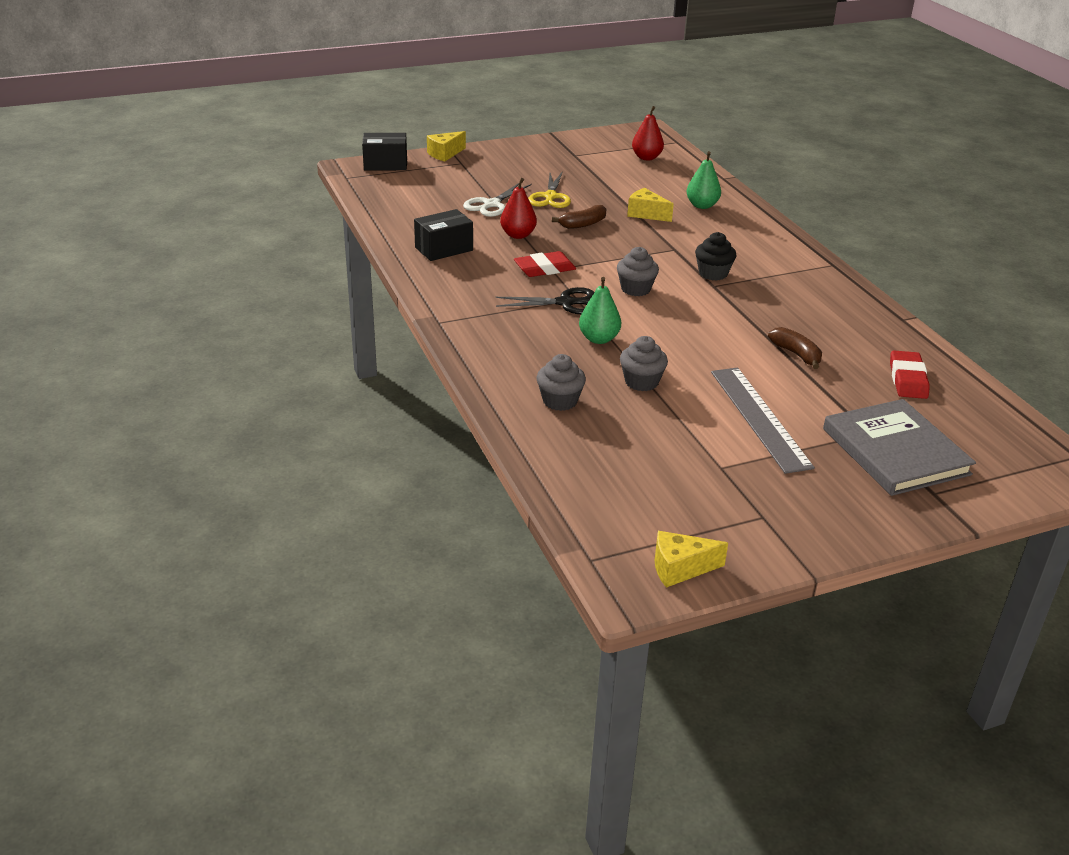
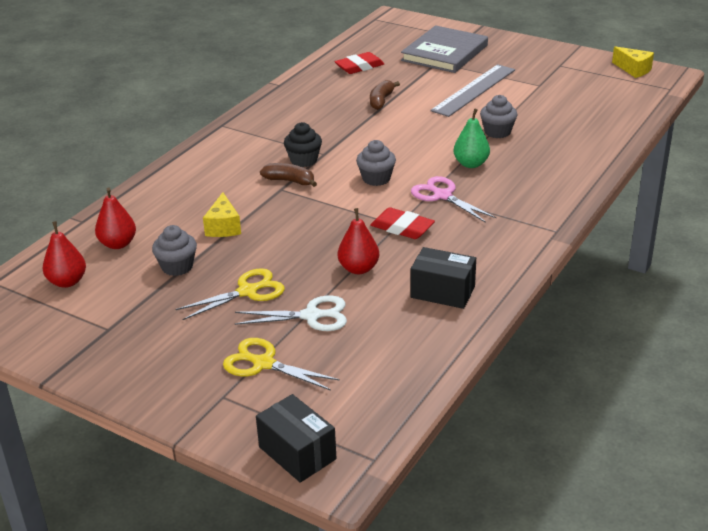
camera: 125 degrees left, 0 degrees up
(445, 154) = (209, 425): yellow cheese -> none
(470, 179) = (263, 363): none -> yellow scissors
(560, 401) = (564, 147): grey cupcake -> grey cupcake (177, 267)
(565, 303) = (443, 196): black scissors -> pink scissors
(583, 224) = (289, 247): brown banana -> brown banana (290, 181)
(673, 180) = (118, 244): none -> red pear
(702, 205) = (168, 208): green pear -> none

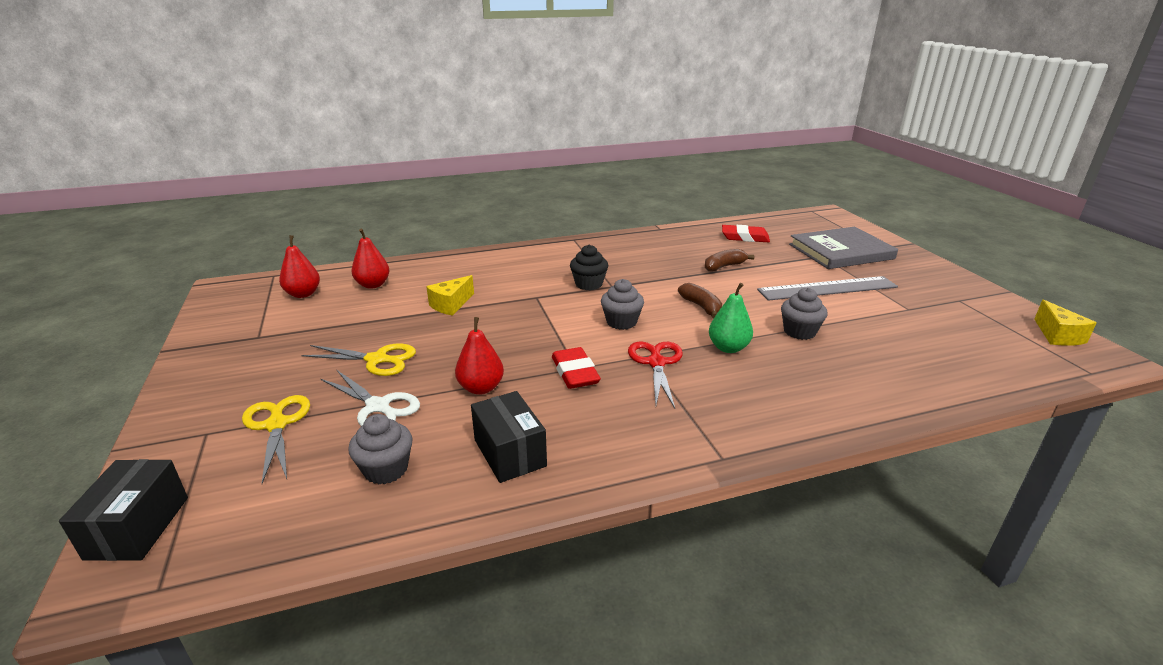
camera: 40 degrees right, 5 degrees down
(177, 267) = (373, 317): grey cupcake -> grey cupcake (386, 469)
(290, 181) = (552, 294): brown banana -> brown banana (701, 307)
(443, 196) = (656, 363): pink scissors -> red scissors

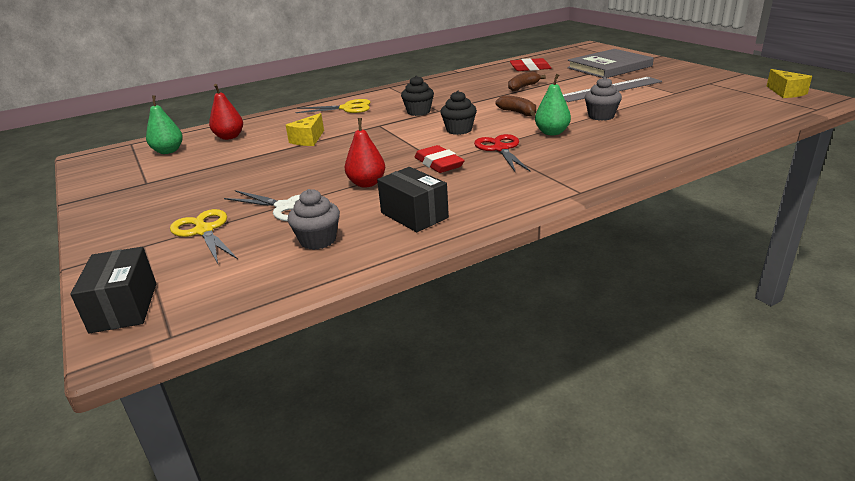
camera: 10 degrees left, 0 degrees up
(303, 294) = (168, 151): red pear -> green pear
(377, 360) = (265, 181): yellow scissors -> yellow scissors (347, 108)
(621, 322) = (459, 130): grey cupcake -> black cupcake

